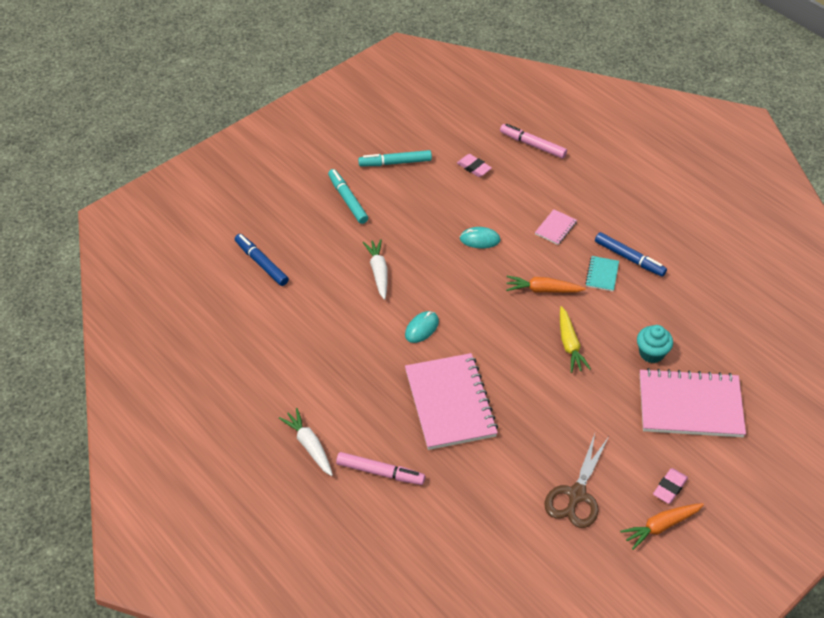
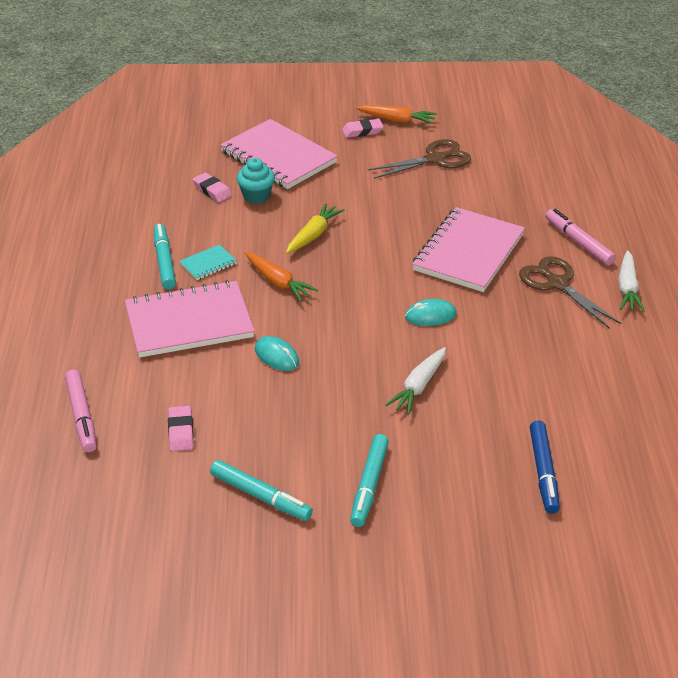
camera: 140 degrees left, 10 degrees down
(362, 415) = (557, 284): none -> brown scissors
(555, 228) = (189, 322): pink notebook -> pink notebook, size x2.31
(629, 258) = (164, 261): blue marker -> turquoise marker
(686, 337) = (212, 190): none -> pink eraser

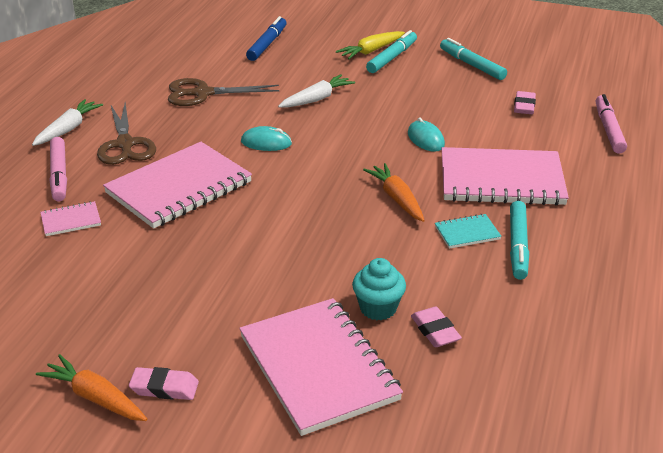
camera: 160 degrees left, 5 degrees down
(313, 235) = (332, 241): yellow carrot -> yellow carrot (371, 51)
(435, 159) = (105, 311): brown scissors -> brown scissors (203, 93)
(524, 209) = (71, 220): none -> pink notebook

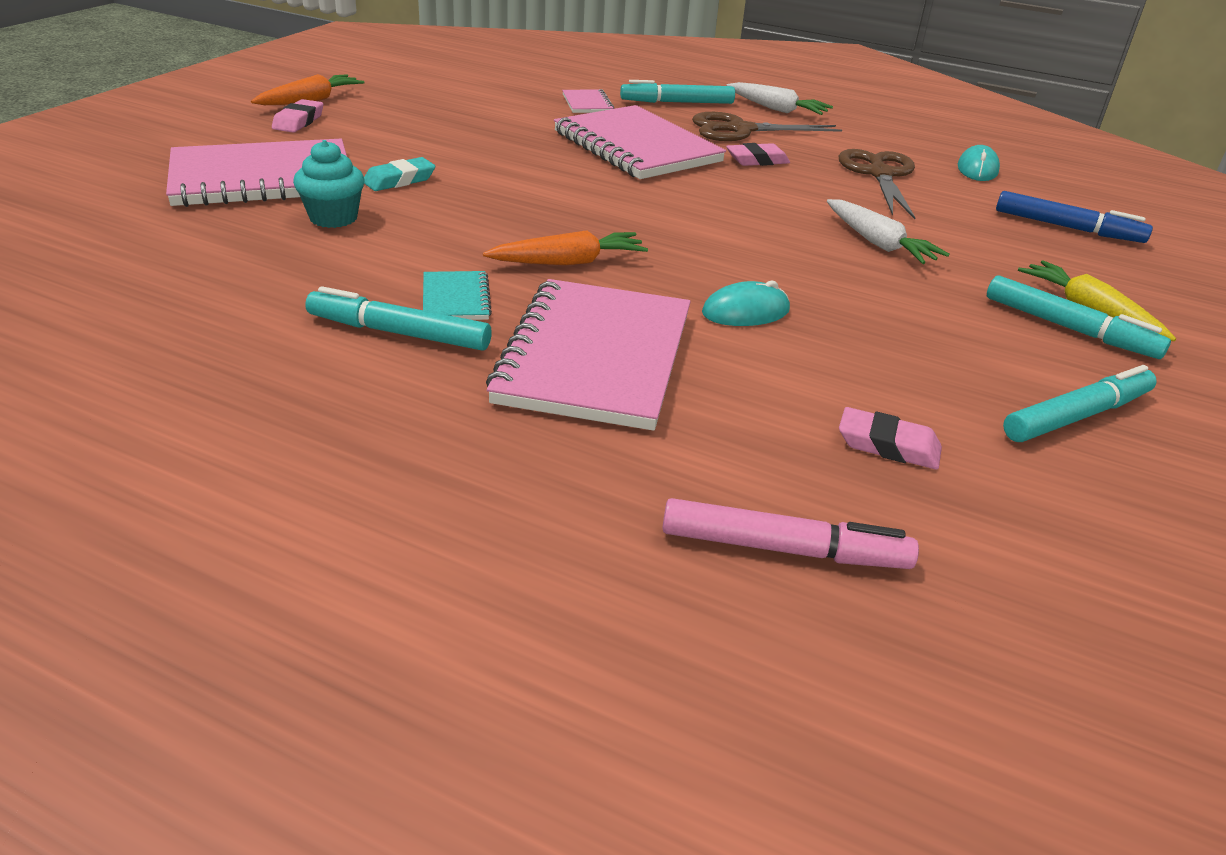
camera: 95 degrees right, 0 degrees up
(59, 175) = (677, 103): pink marker -> turquoise marker
(266, 143) = (740, 198): turquoise mouse -> turquoise mouse (977, 169)
(292, 292) = (399, 180): none -> turquoise eraser
(435, 331) = (263, 242): pink eraser -> pink eraser (757, 160)

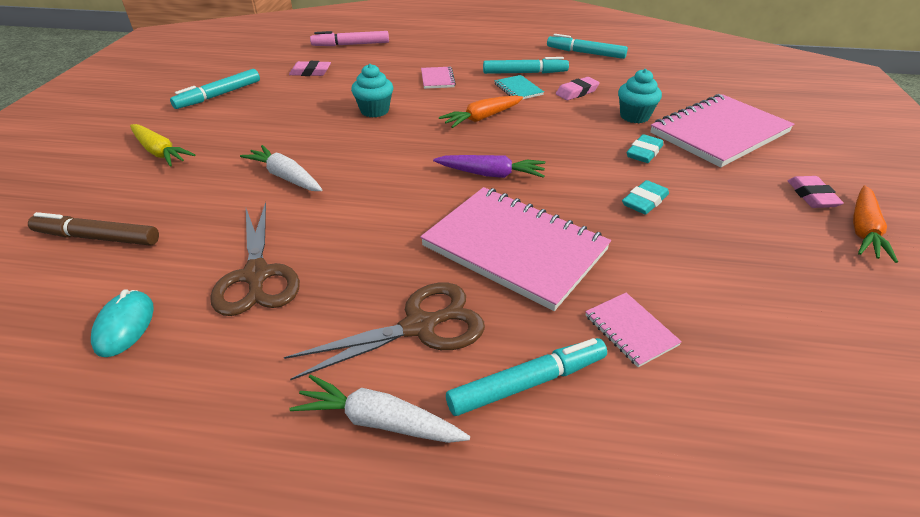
camera: 165 degrees right, 5 degrees up
(471, 148) = (644, 201): none -> turquoise eraser
(595, 357) = (437, 79): pink notebook -> pink notebook, size x0.43
(614, 197) = (491, 174): none -> purple carrot
(745, 312) = (374, 111): turquoise mouse -> turquoise cupcake
(757, 160) = (389, 262): pink eraser -> pink eraser (577, 92)
(1067, 227) = (97, 238): blue marker -> brown marker
(1069, 328) = (184, 138): turquoise marker -> turquoise marker (585, 53)

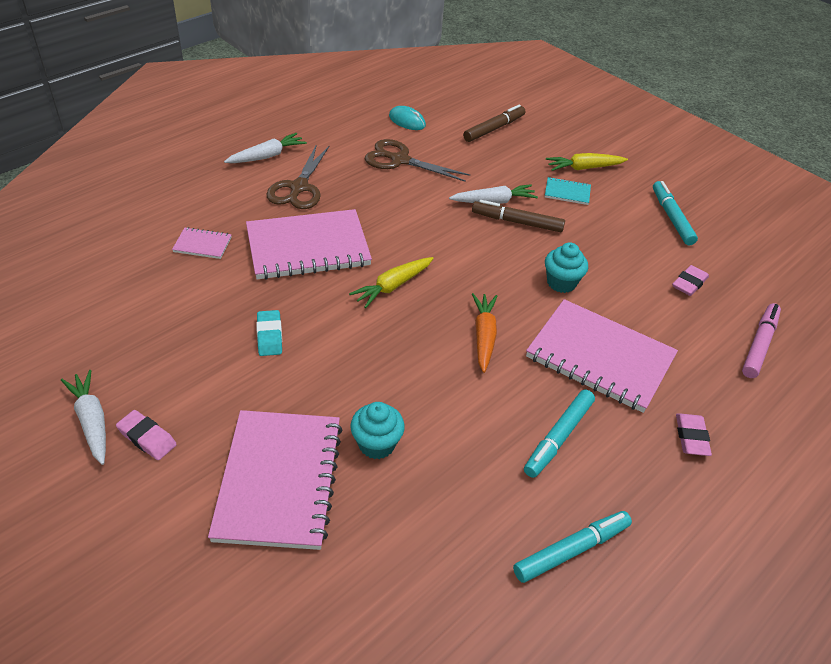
camera: 125 degrees right, 5 degrees up
(309, 153) = (517, 222): none -> brown marker
(437, 79) = (599, 357): pink notebook -> pink notebook, size x2.31
(491, 174) = (393, 286): purple carrot -> yellow carrot
(518, 89) = (520, 401): turquoise notebook -> turquoise notebook (567, 192)
(527, 383) = (227, 197): turquoise marker -> none
(577, 92) = (470, 443): pink eraser -> pink eraser (691, 437)
(644, 153) = (318, 392): turquoise eraser -> none
(863, 230) = (92, 421): orange carrot -> white carrot

